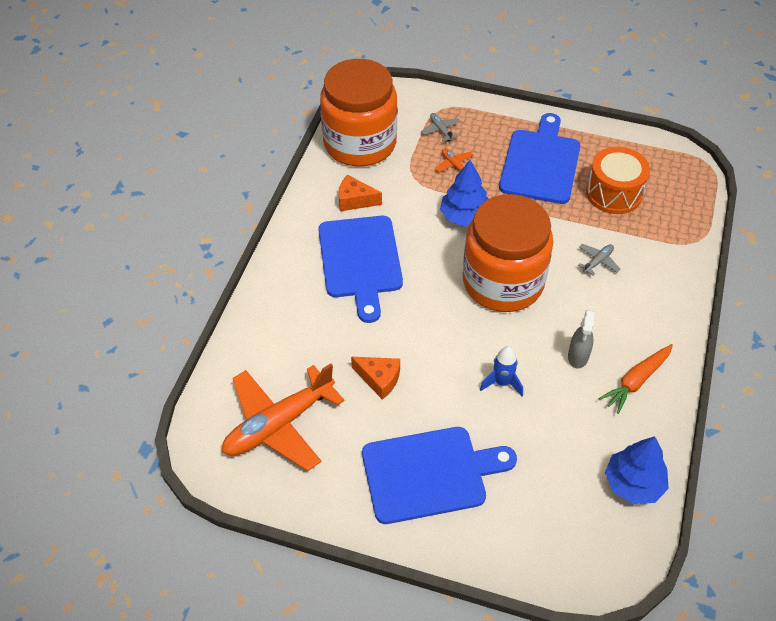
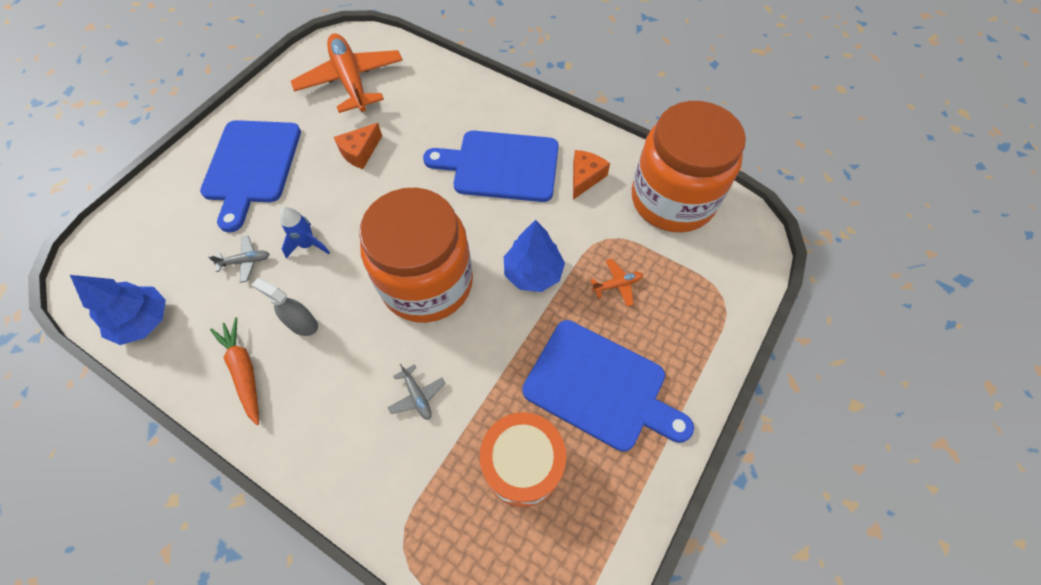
camera: 105 degrees right, 10 degrees up
(441, 130) = (682, 286): grey plane -> grey plane (245, 261)

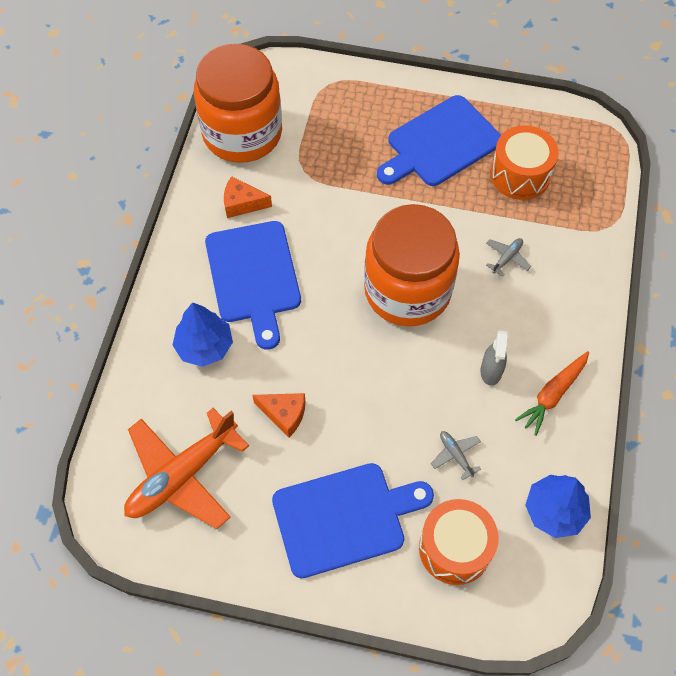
camera: 110 degrees left, 0 degrees up
(174, 231) = (455, 548): none -> orange drum
(308, 245) = (413, 408): blue rocket -> none
(533, 273) = (362, 214): blue tree -> blue tree (204, 346)
(600, 387) = (440, 144): blue cutting board -> blue cutting board turned 135 degrees counterclockwise
(617, 285) = (347, 153): orange plane -> none

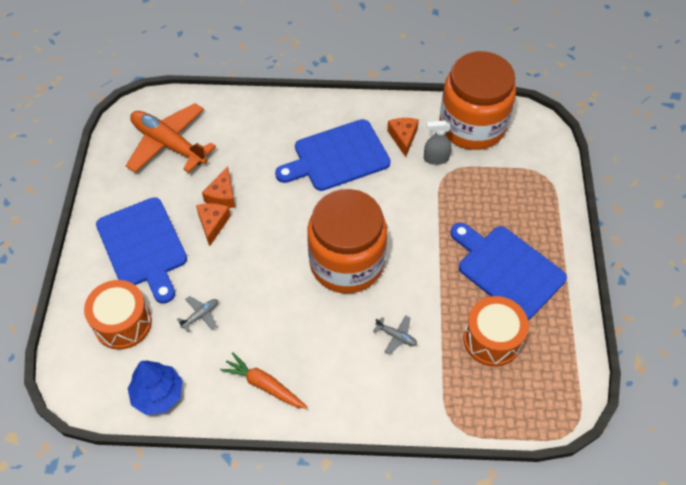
camera: 80 degrees right, 5 degrees down
(204, 346) = (272, 138): blue tree -> none
(326, 430) = (213, 224): none -> orange cheese
(491, 371) = (280, 334): grey spray bottle -> grey spray bottle (436, 158)

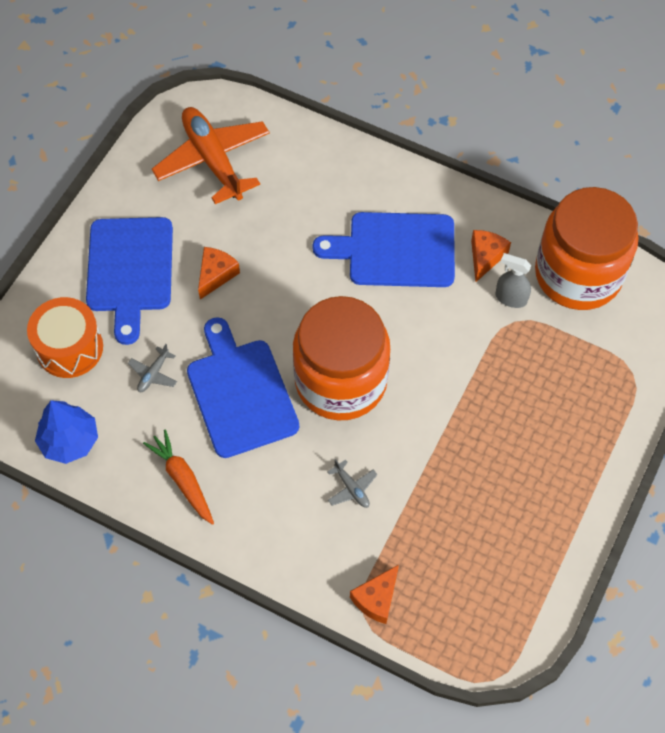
camera: 25 degrees right, 5 degrees up
(200, 315) = (153, 374): grey plane -> grey plane turned 135 degrees clockwise
(222, 195) = (242, 245): orange cheese -> orange cheese (376, 599)
(492, 339) = (458, 539): orange drum -> none
(507, 269) = (521, 466): blue cutting board -> blue cutting board (240, 393)

